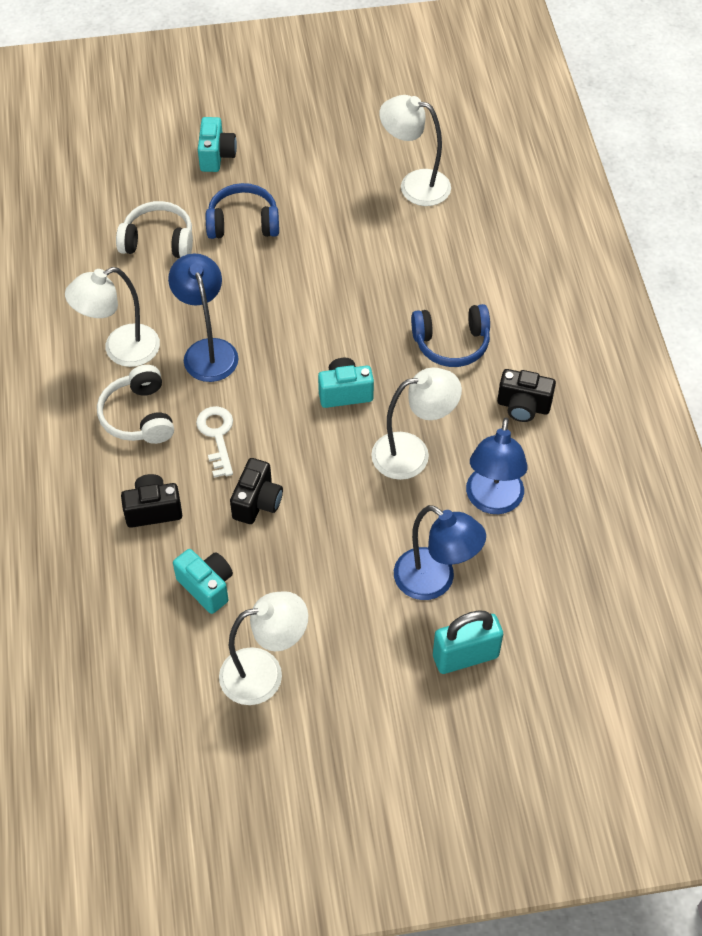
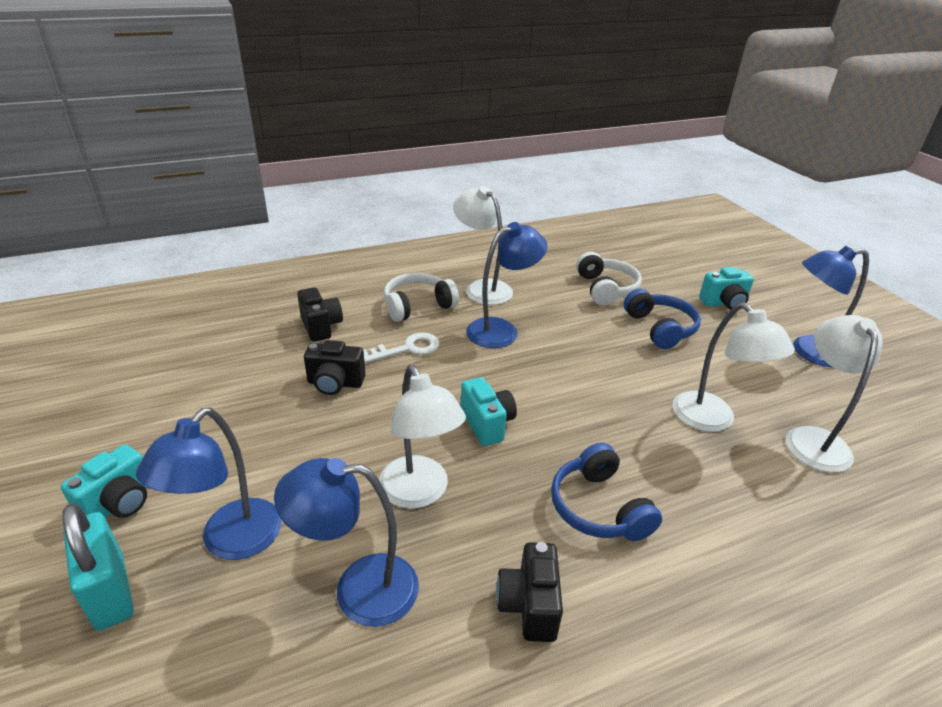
camera: 75 degrees right, 20 degrees down
(207, 587) = (238, 367): turquoise camera -> turquoise camera (120, 503)
(264, 673) = (132, 417): white lamp -> white lamp (712, 420)
(310, 132) = (808, 352): none -> blue lamp

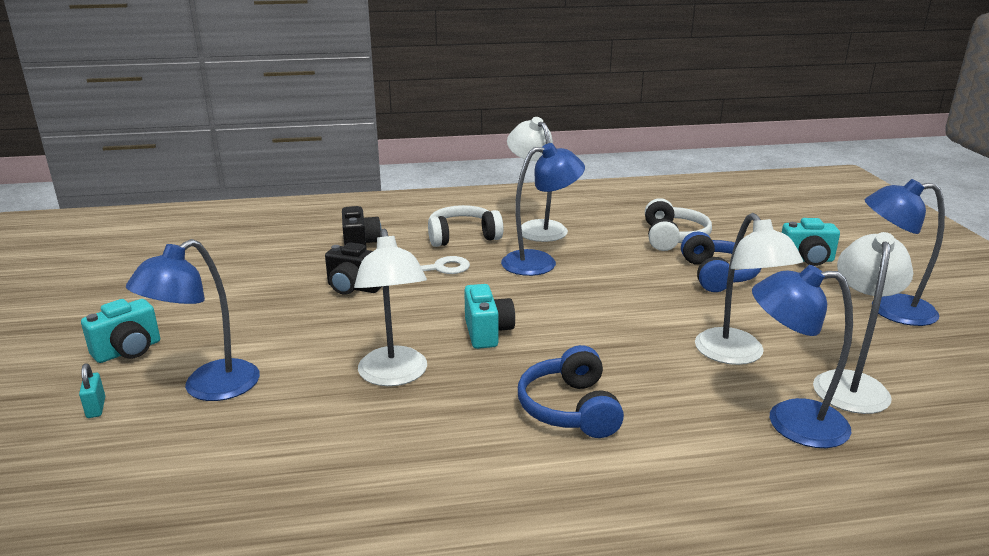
camera: 15 degrees right, 10 degrees down
(110, 592) = (96, 408): turquoise padlock -> turquoise padlock, size x0.47
(359, 589) = (305, 436): blue lamp -> blue lamp (790, 422)
(529, 605) = (460, 470): black camera -> none

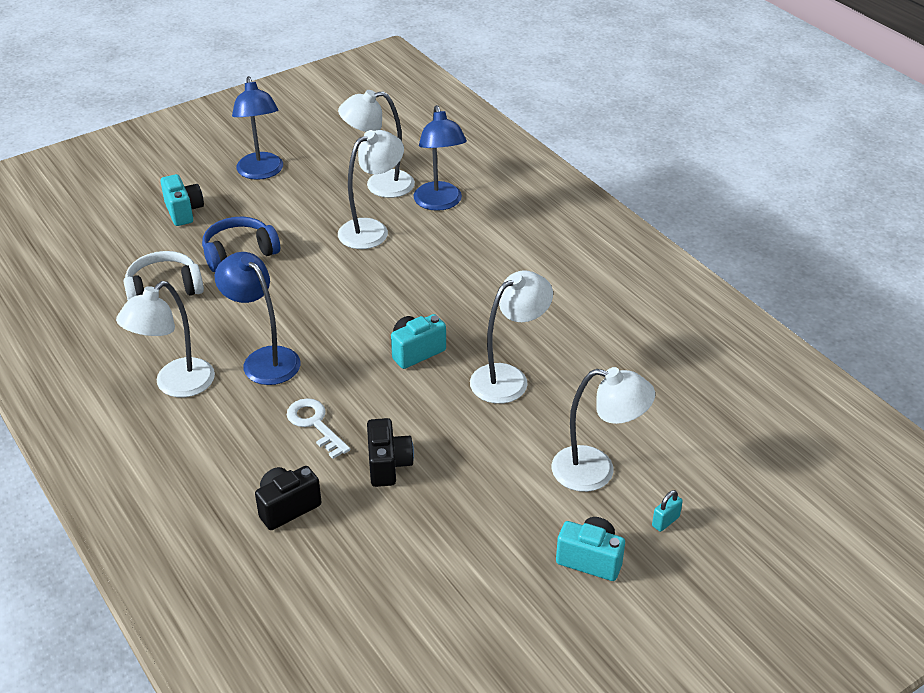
camera: 115 degrees left, 15 degrees up
(209, 388) = (596, 471): blue lamp -> white lamp
(463, 237) = (226, 433): white headphones -> none
(570, 408) = (487, 286): blue headphones -> none

